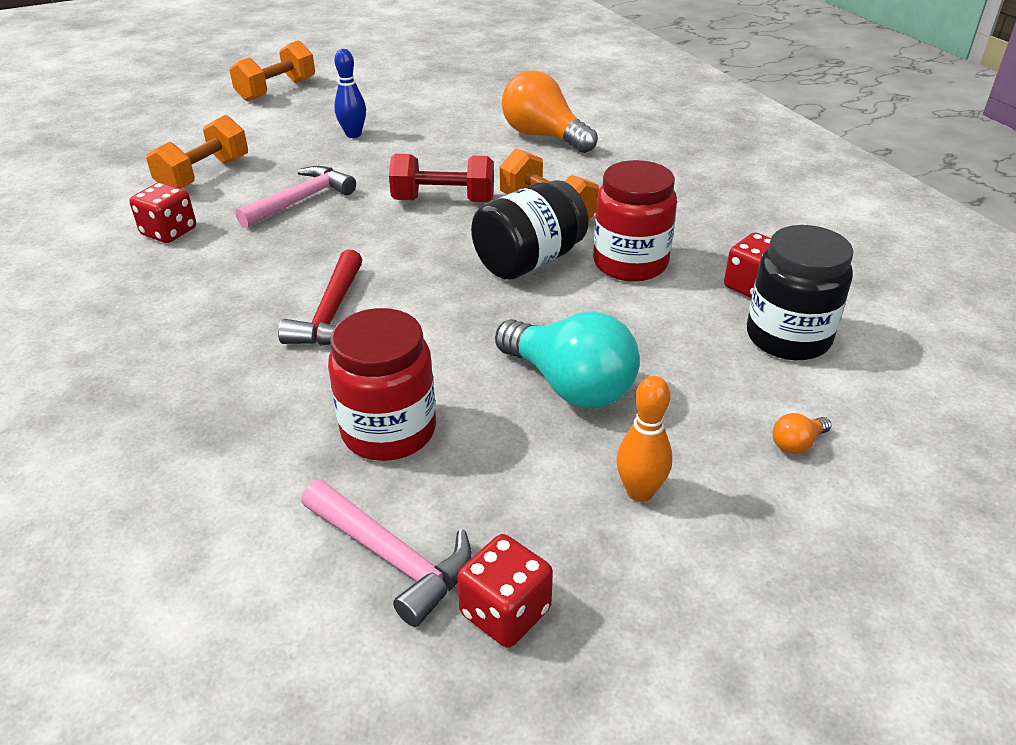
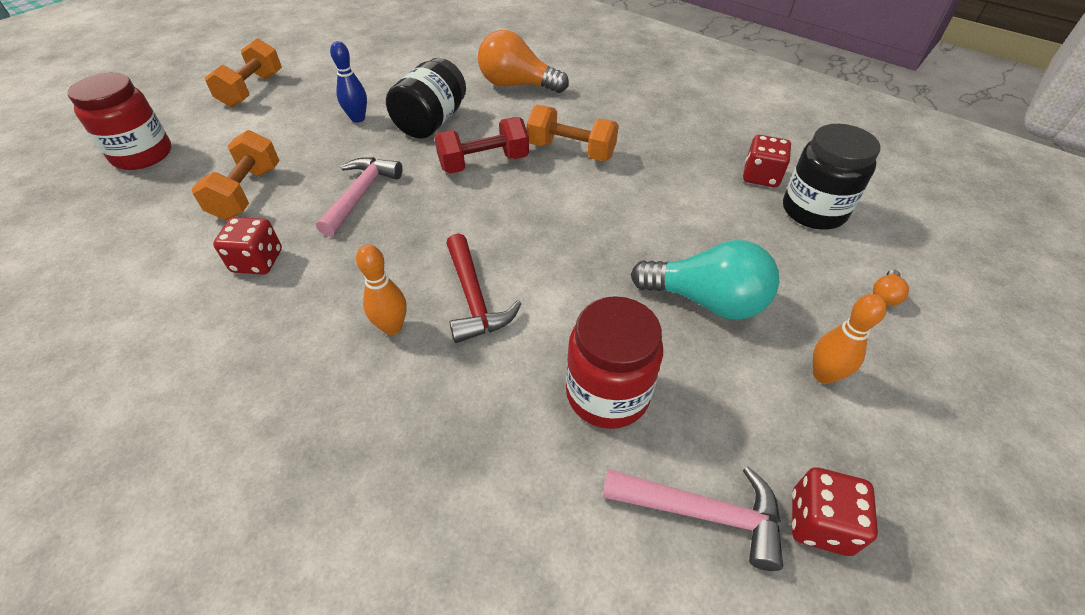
camera: 25 degrees left, 10 degrees up
(238, 315) = (392, 327): none -> orange bowling pin
(529, 261) = (592, 200): black jar -> black jar (431, 122)
(630, 263) = (666, 181): red jar -> red jar (142, 155)

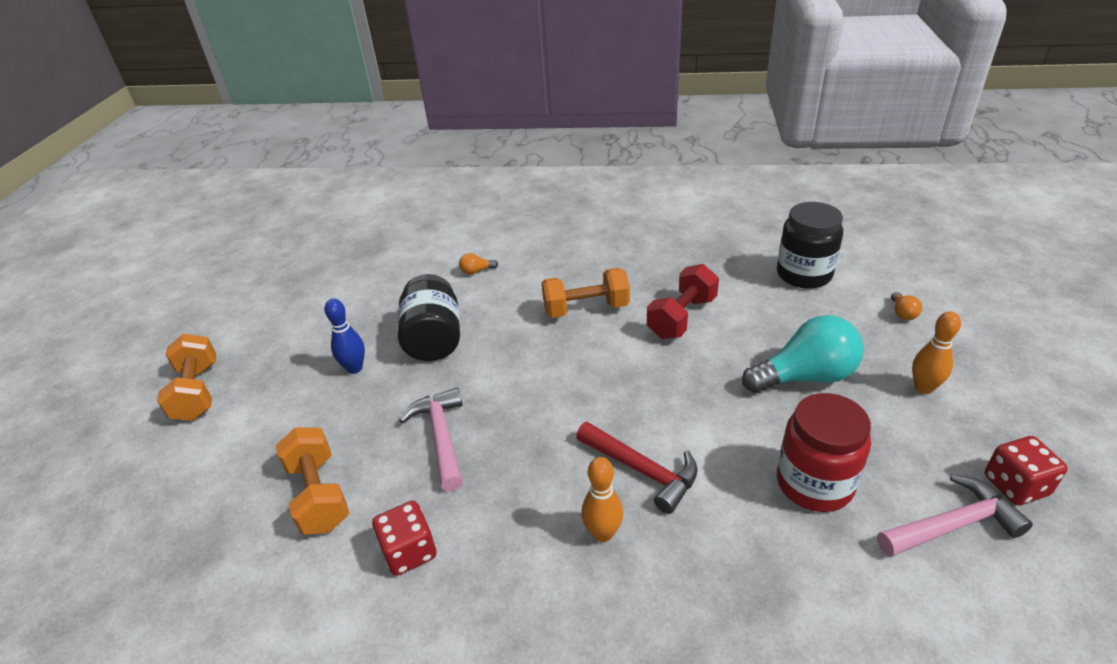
camera: 30 degrees left, 10 degrees down
(142, 155) = (140, 521): red jar -> none
(484, 163) = (524, 353): red dumbbell -> red dumbbell (682, 317)
(517, 85) = (476, 271): orange light bulb -> orange light bulb, size x0.41
(761, 176) = (745, 265): red dice -> none

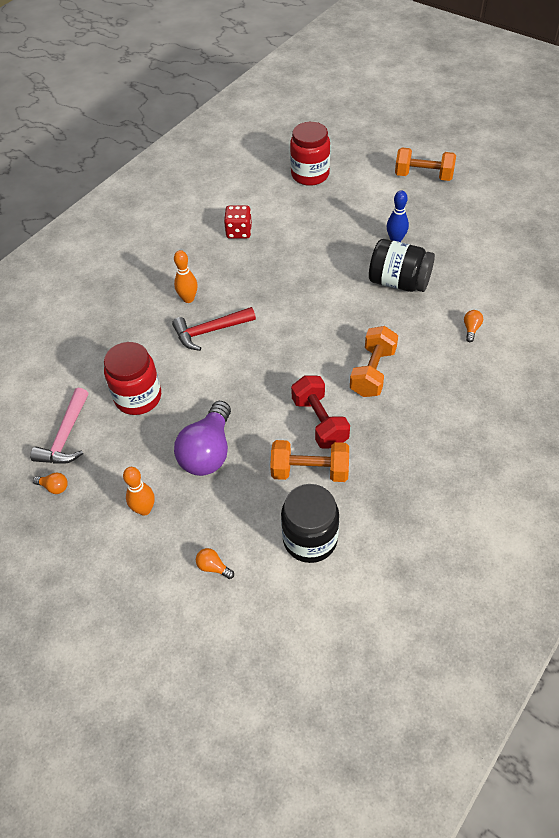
camera: 120 degrees right, 15 degrees up
(214, 526) = (310, 175): none -> red jar
(319, 495) = (300, 209): orange dumbbell -> orange dumbbell (310, 471)
(441, 437) = (304, 261): pink hammer -> none
(805, 377) = (208, 451): turquoise light bulb -> purple light bulb
(1015, 485) = (54, 487): red dice -> orange light bulb

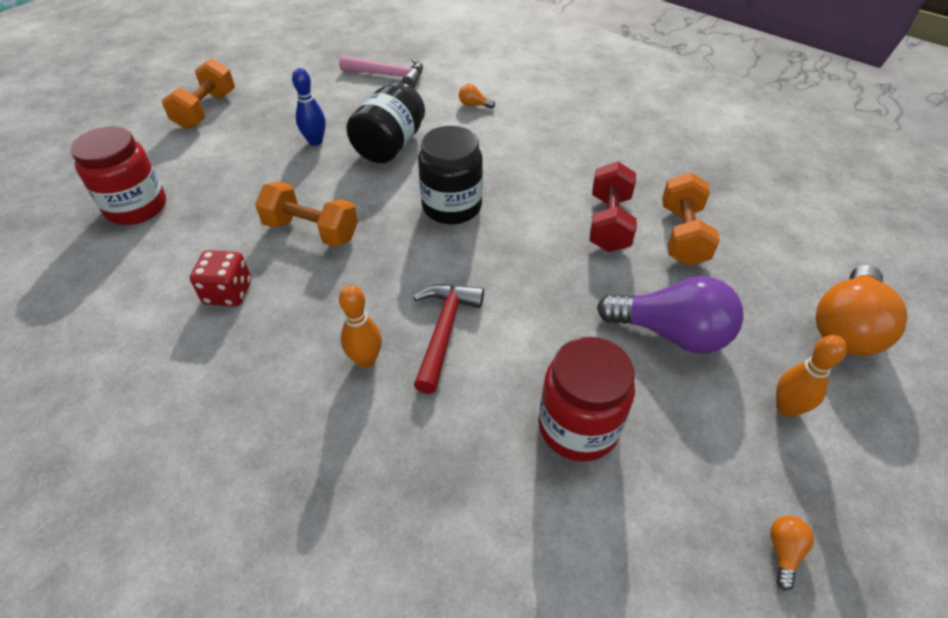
camera: 90 degrees left, 5 degrees down
(66, 436) = (673, 542): pink hammer -> pink hammer (389, 75)
(210, 331) = (444, 331): red hammer -> red hammer turned 150 degrees counterclockwise
(213, 567) = (846, 327): orange light bulb -> orange light bulb, size x2.47
(310, 539) = (775, 240): black jar -> black jar (452, 207)
(320, 422) = (609, 223): red dumbbell -> red dumbbell turned 60 degrees counterclockwise
(373, 372) = (532, 176): orange dumbbell -> orange dumbbell (311, 231)

